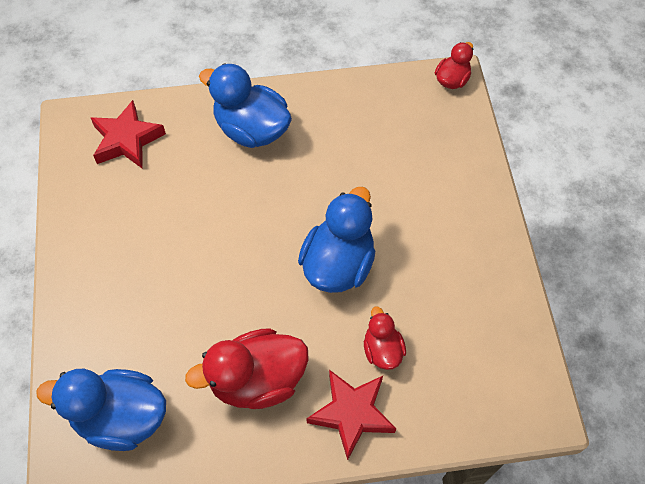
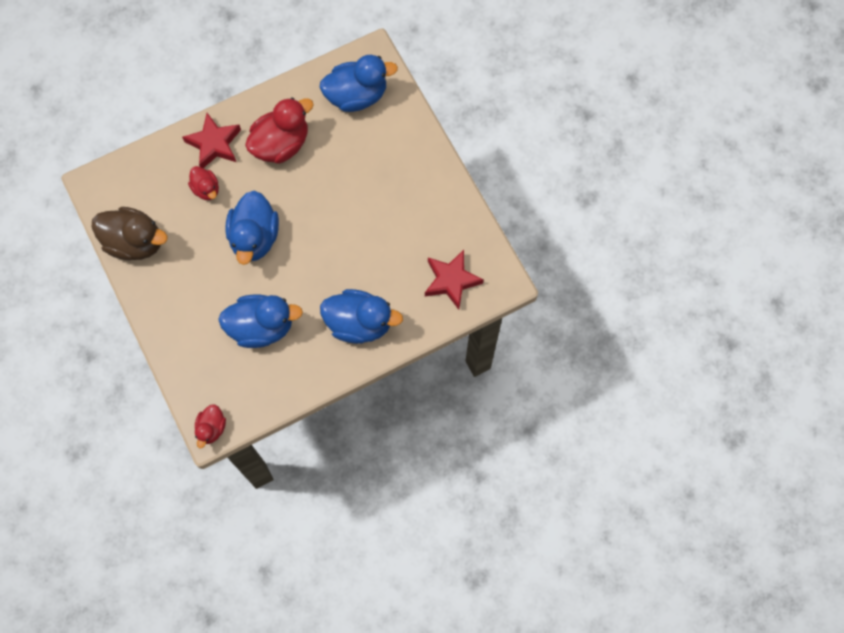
camera: 160 degrees right, 10 degrees up
(364, 159) = (261, 327): none -> blue duck
(497, 309) = (135, 242): none -> brown duck

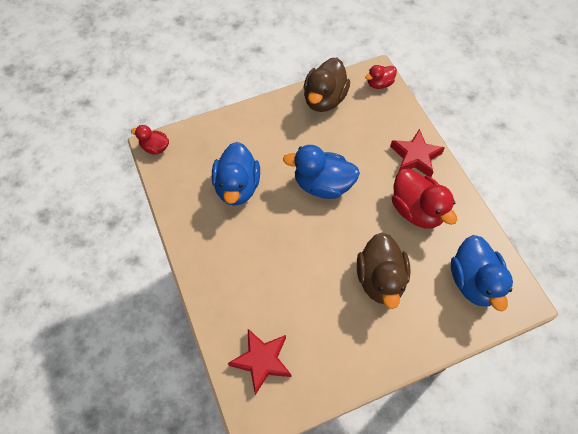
camera: 95 degrees right, 10 degrees down
(206, 189) = (371, 150): red duck -> red duck (379, 84)
(359, 323) = (229, 268): blue duck -> none
(361, 178) = (380, 279): none -> brown duck

